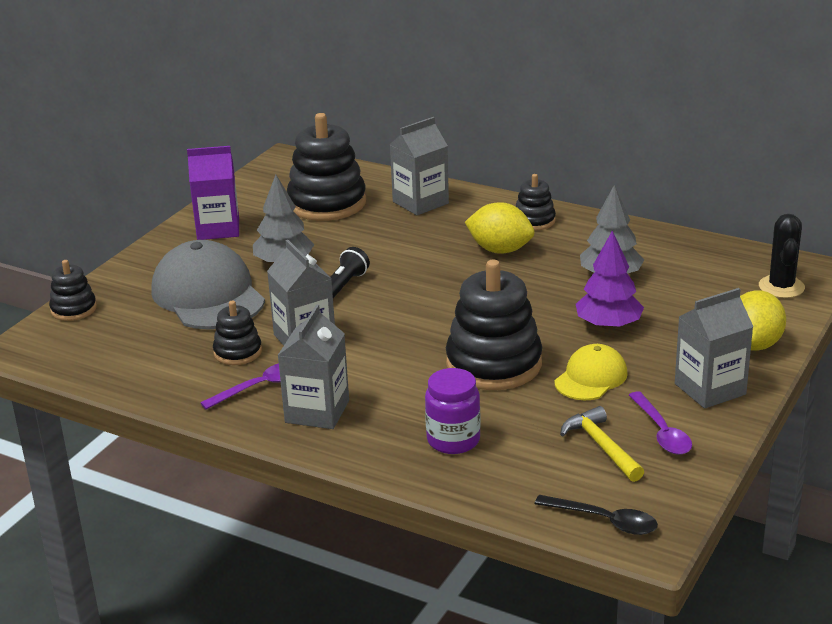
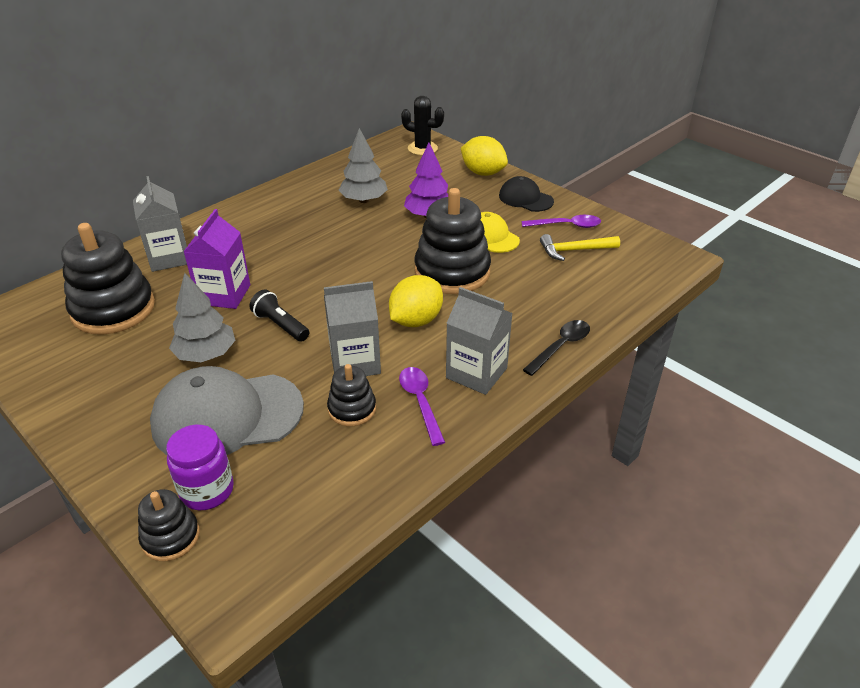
camera: 75 degrees left, 10 degrees up
(218, 229) = (90, 390): purple carton -> purple carton (224, 294)
(453, 440) = (545, 310): purple jar -> purple jar (207, 490)
(500, 250) = (287, 236): yellow lemon -> yellow lemon (416, 320)
(534, 221) = (255, 212): black stacking toy -> none
(605, 521) = (656, 267): black spoon -> black spoon (561, 346)
(710, 389) = (525, 198): grey carton -> black cap

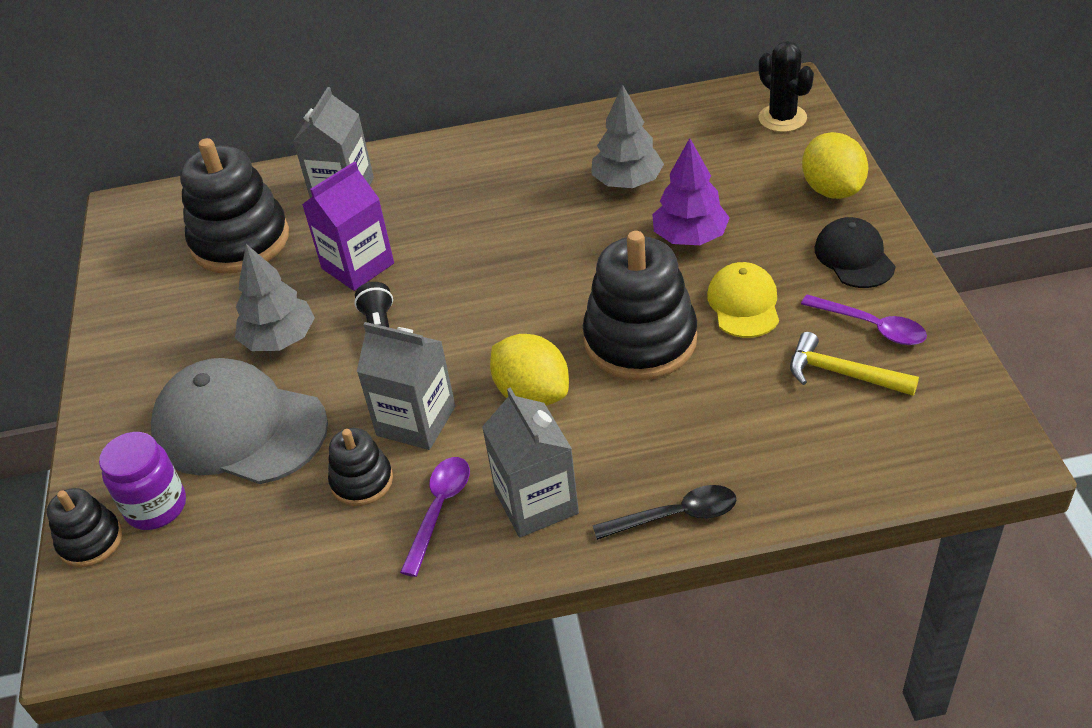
camera: 40 degrees right, 5 degrees up
(416, 320) = (532, 394): yellow lemon -> yellow lemon turned 60 degrees clockwise

